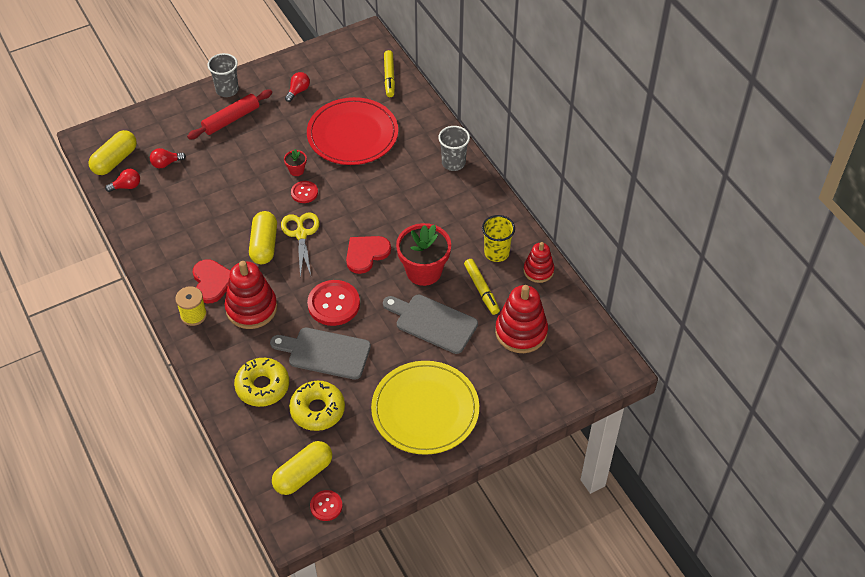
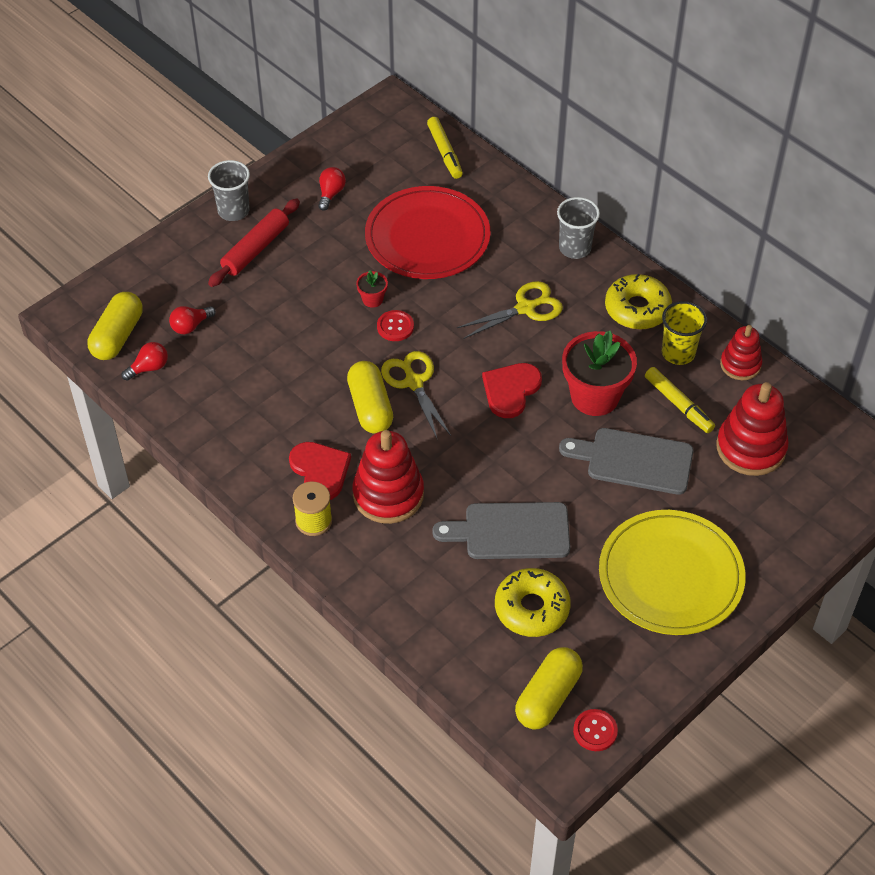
camera: 15 degrees left, 0 degrees up
(262, 386) = (446, 594): yellow donut -> yellow donut (637, 309)
(333, 304) = (495, 465): red button -> none
(401, 198) = (525, 308): none -> yellow scissors

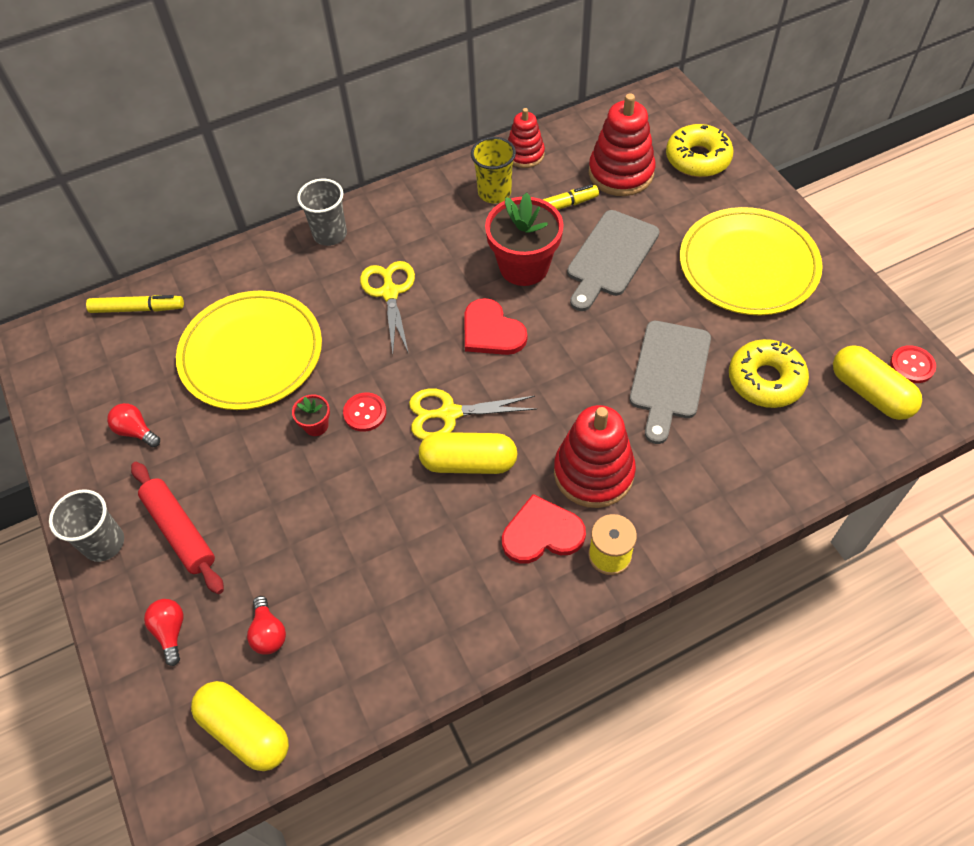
camera: 70 degrees left, 5 degrees up
(149, 368) = (316, 699): red light bulb -> red light bulb (171, 631)
(427, 237) = (251, 353): red plate -> yellow plate
(637, 309) = (429, 207): yellow donut -> yellow donut (697, 159)

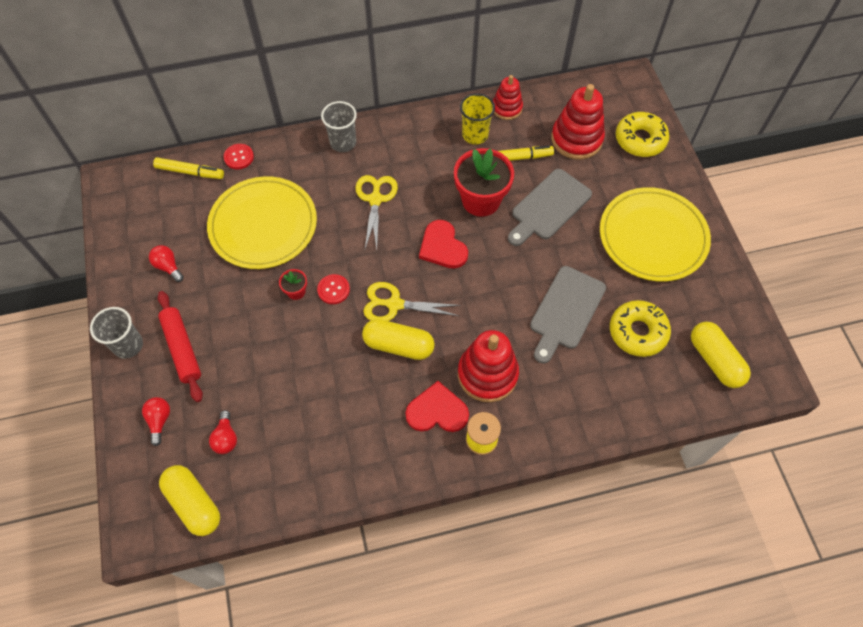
camera: 10 degrees right, 5 degrees up
(912, 365) = (754, 346): red button -> red button (239, 157)

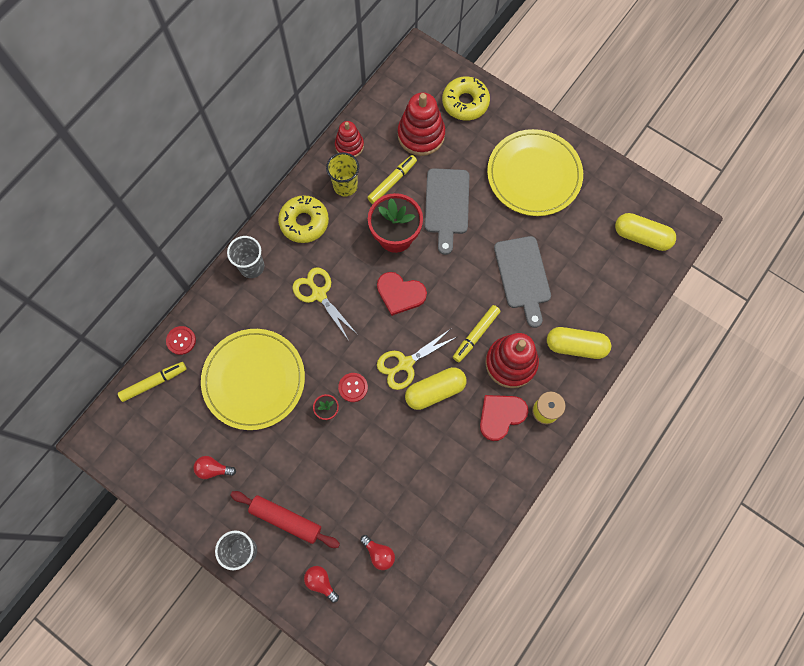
camera: 40 degrees left, 10 degrees up
(194, 503) = (400, 614): yellow capsule -> yellow capsule (575, 346)
(477, 327) = (476, 335): none -> yellow marker
(637, 332) = (580, 255): yellow donut -> yellow donut (304, 222)

